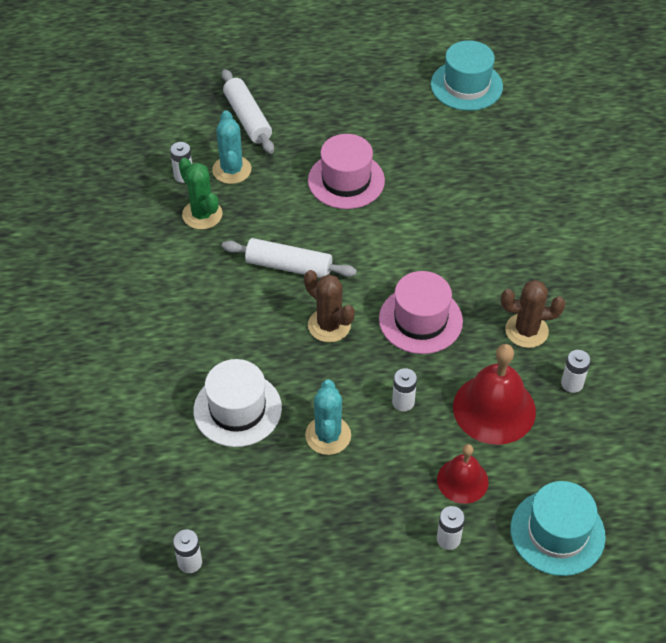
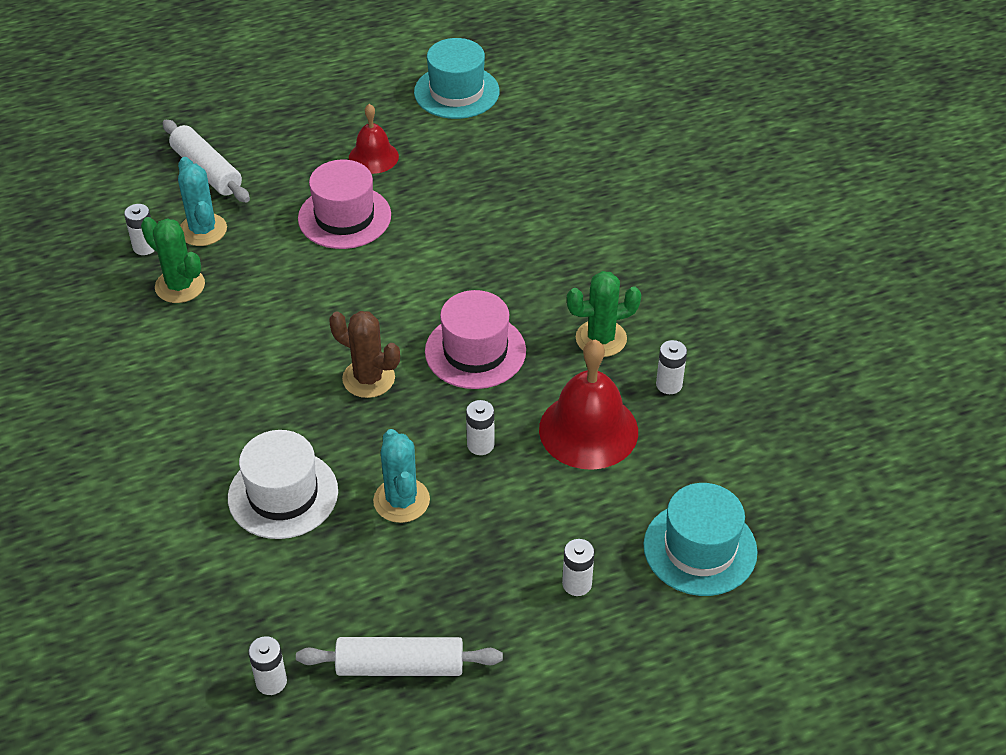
camera: 15 degrees left, 5 degrees down
(289, 266) = (302, 323): white rolling pin -> white rolling pin (400, 666)
(462, 480) = (574, 516): red bell -> red bell (373, 157)
(526, 331) = (601, 338): brown cactus -> green cactus

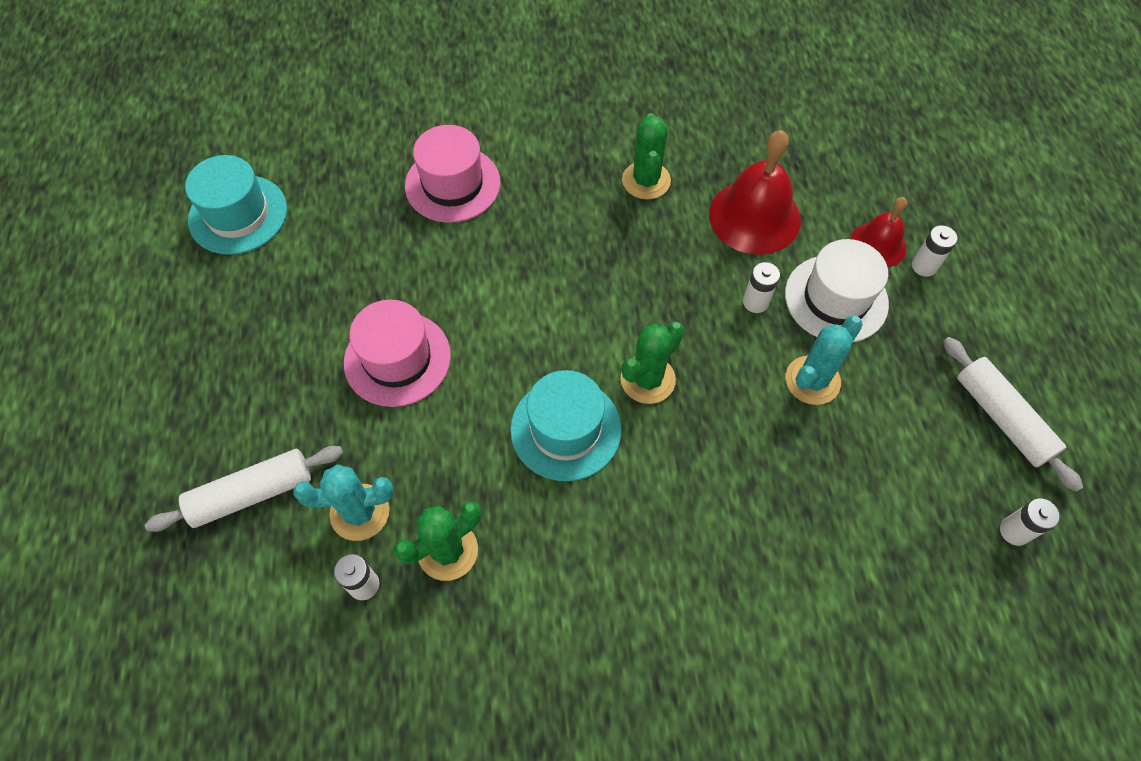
camera: 75 degrees left, 15 degrees up
(283, 494) = (787, 485): white hat -> white hat (836, 298)
(368, 378) = (647, 379): brown cactus -> green cactus
(373, 157) = (309, 313): red bell -> red bell (878, 244)
(400, 666) = (1002, 418): white rolling pin -> white rolling pin turned 45 degrees counterclockwise
(401, 500) = (812, 380): turquoise cactus -> turquoise cactus turned 45 degrees counterclockwise
(475, 351) = (635, 280): pink hat -> pink hat (452, 184)
(669, 384) = (714, 147): white battery -> none
(700, 548) = (896, 174): turquoise hat -> turquoise hat (566, 429)

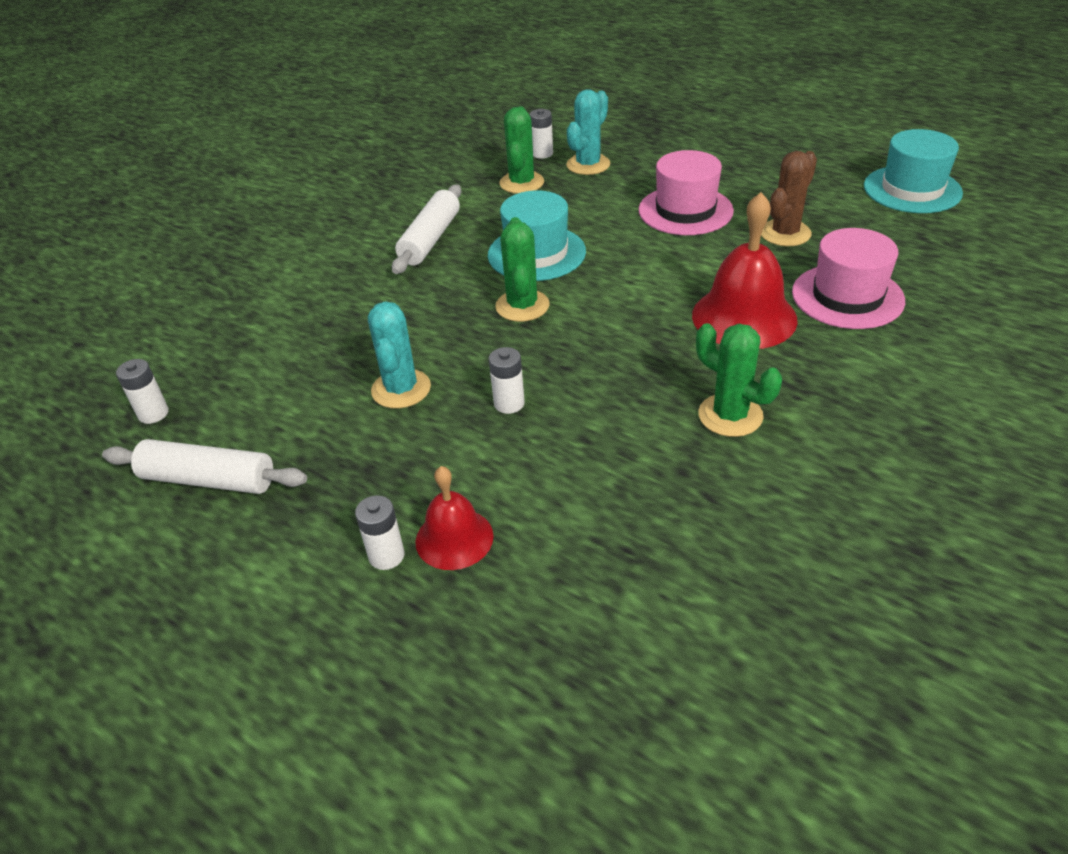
camera: 135 degrees right, 20 degrees down
(252, 493) = (649, 138): white rolling pin -> white rolling pin (430, 239)
(384, 264) = (785, 233): none -> brown cactus
(754, 216) = (598, 465): red bell -> red bell (744, 317)
(836, 298) = (444, 458): white hat -> none

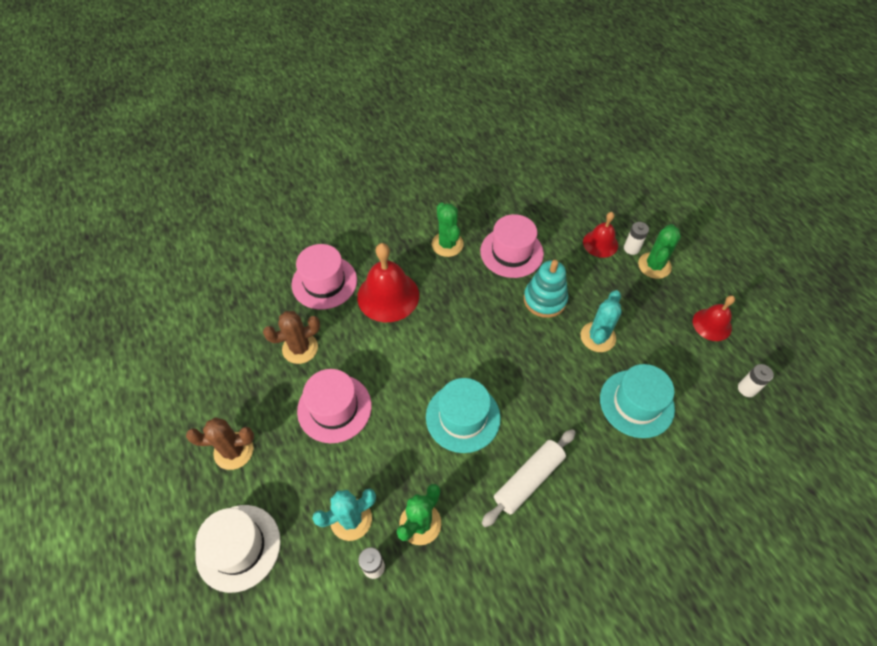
camera: 155 degrees left, 15 degrees up
(208, 480) = (712, 324): white rolling pin -> red bell
(509, 403) = (544, 300): white battery -> turquoise stacking toy
(522, 306) = (500, 369): green cactus -> green cactus (654, 266)
(611, 450) = (511, 252): none -> pink hat
(667, 126) = (238, 547): none -> white hat
(745, 157) = (233, 451): none -> brown cactus
(912, 189) = (183, 346): turquoise hat -> turquoise hat (636, 403)

